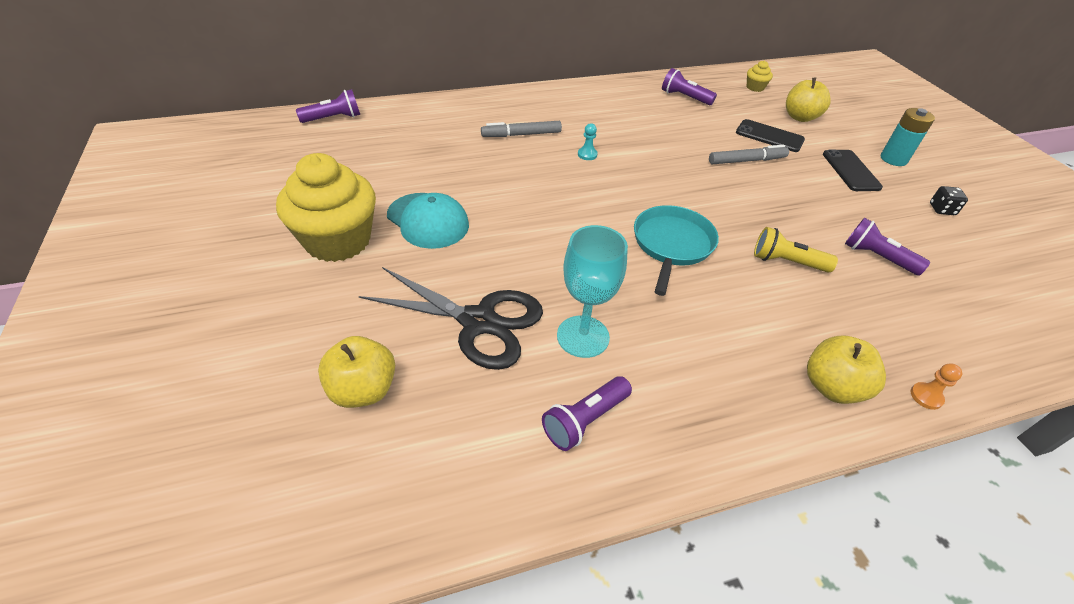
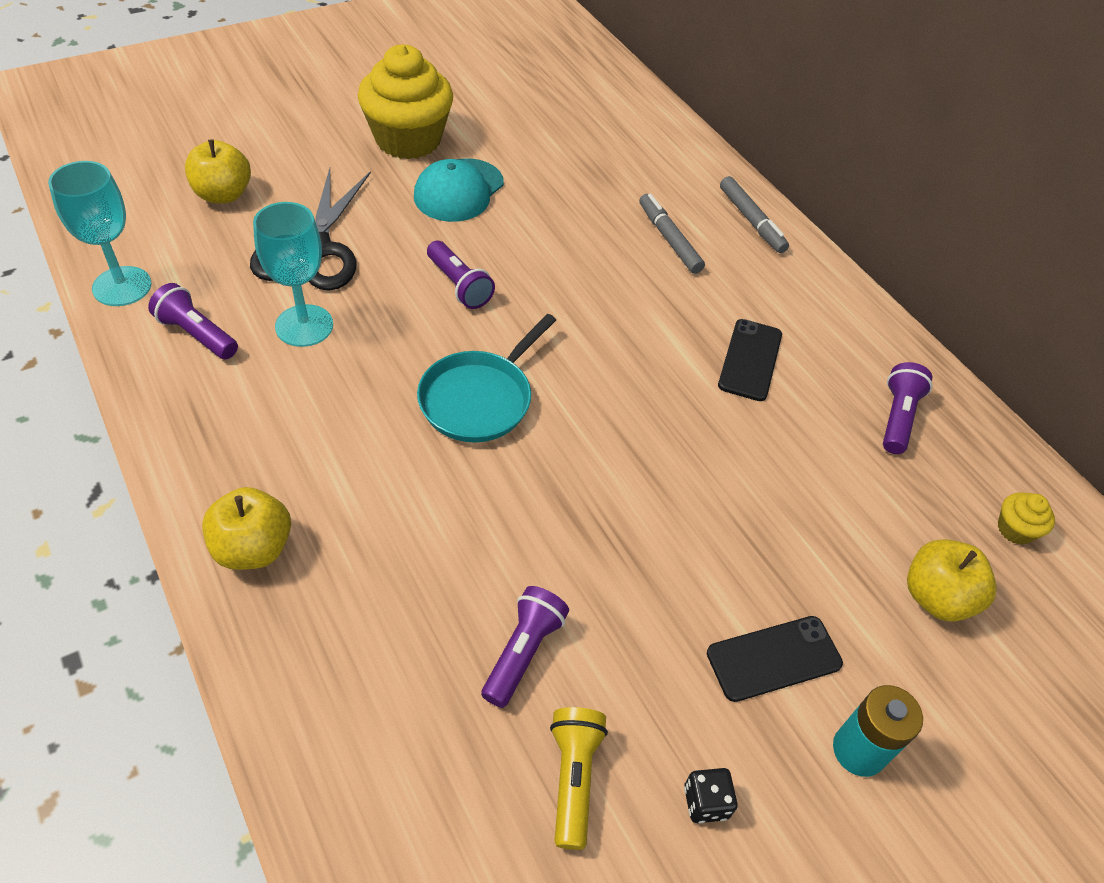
camera: 75 degrees right, 5 degrees up
(333, 118) = (622, 88): purple flashlight -> purple flashlight (459, 285)
(497, 493) = (122, 286): none -> turquoise goblet
(587, 154) = (652, 306): turquoise pawn -> none
(672, 244) = (479, 399): turquoise pan -> turquoise pan turned 120 degrees clockwise
(746, 161) = (729, 496): grey marker -> grey marker (751, 220)
(769, 136) = (830, 537): black phone -> black phone (750, 360)
(786, 262) = (478, 526): yellow flashlight -> yellow flashlight (573, 778)
(926, 396) = (245, 653): orange pawn -> none

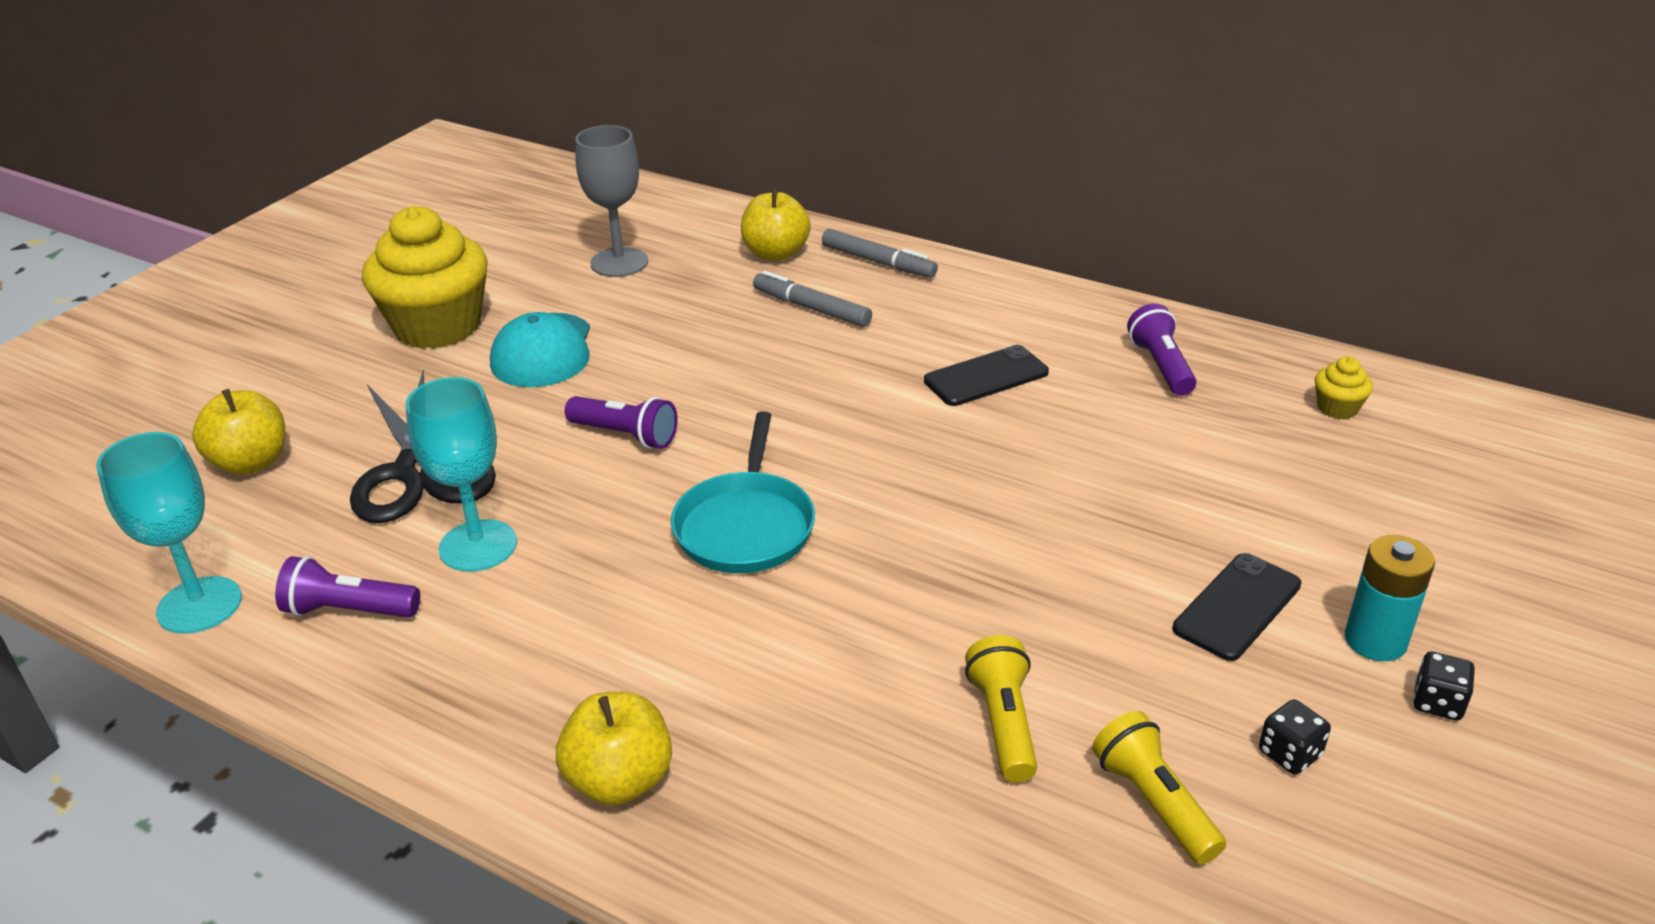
camera: 25 degrees left, 15 degrees down
(523, 652) = (1003, 723): purple flashlight -> yellow flashlight
(565, 139) = (619, 262): none -> grey goblet
(750, 360) = (986, 377): black phone -> black phone turned 75 degrees clockwise
(861, 832) = (1437, 703): none -> black dice
(936, 597) = (1324, 490): yellow apple -> yellow apple (775, 253)

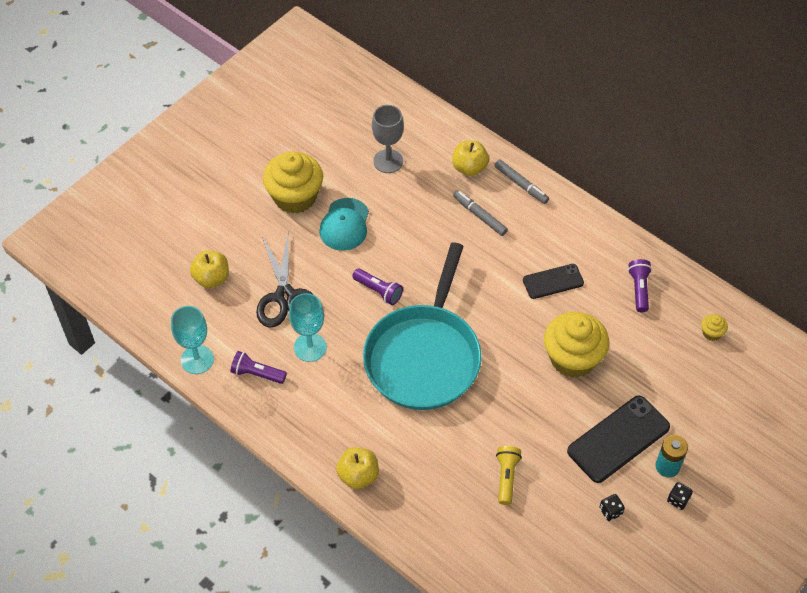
camera: 10 degrees right, 20 degrees up
(745, 526) = (424, 357): turquoise pan -> turquoise pan, size x1.89
(1073, 484) = (572, 358): none -> yellow cupcake
(1154, 803) = (552, 522): yellow flashlight -> none
(1237, 607) = (618, 439): black phone -> black phone, size x1.66

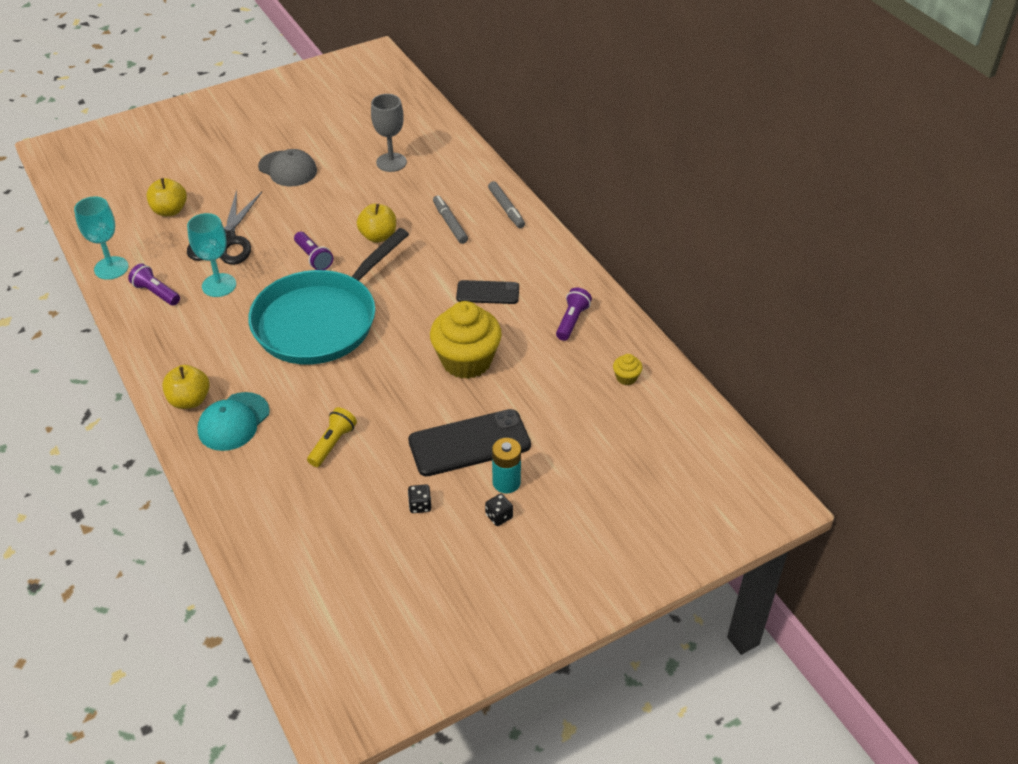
camera: 20 degrees right, 10 degrees down
(295, 197) = (288, 169): yellow cupcake -> grey cap
(344, 224) = (318, 200): turquoise cap -> turquoise cap (233, 422)
(469, 168) = (465, 184): yellow apple -> yellow apple (378, 236)

